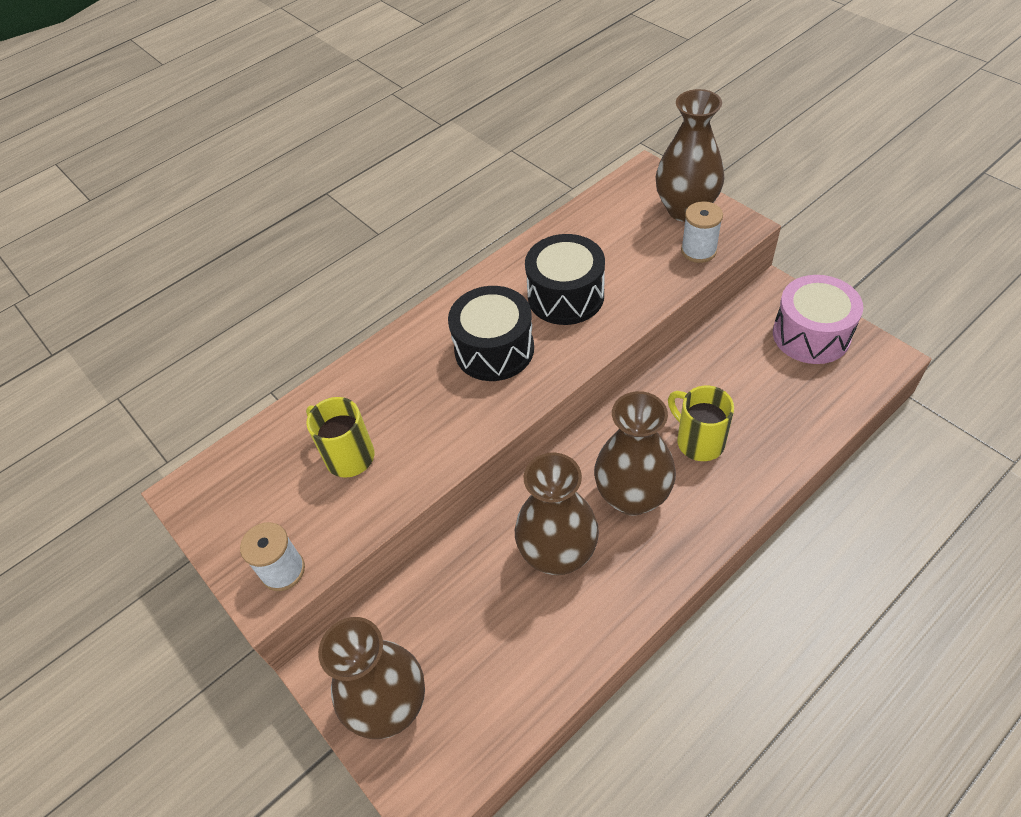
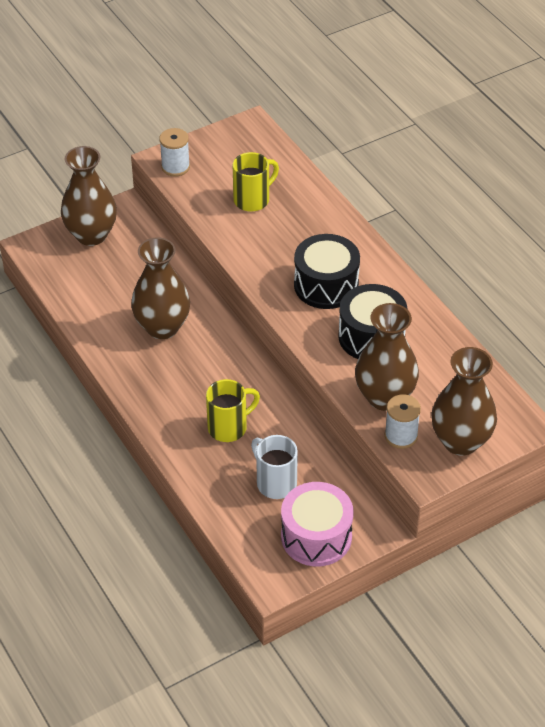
camera: 95 degrees right, 5 degrees down
(632, 496) = (193, 376): brown vase -> brown vase (384, 397)
(758, 382) = (275, 483): none -> white mug

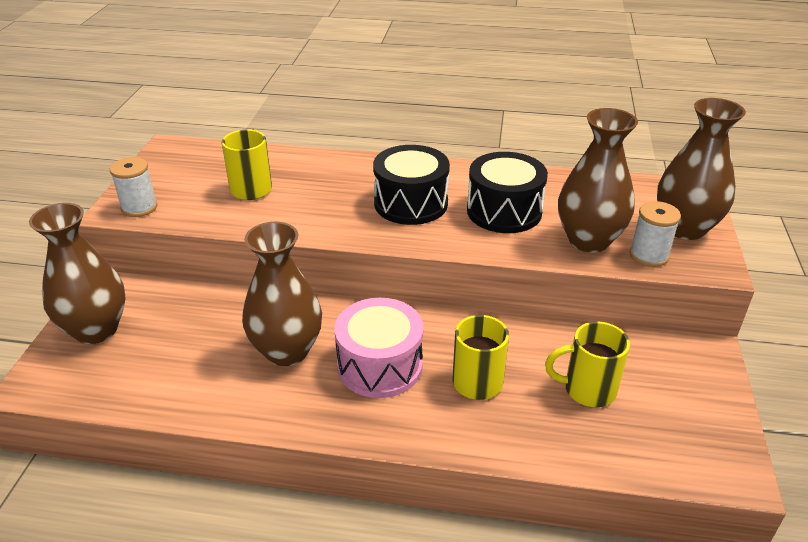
camera: 50 degrees left, 10 degrees down
(275, 483) = (587, 390): white mug -> yellow mug
(316, 537) = (689, 401): pink drum -> pink drum (380, 365)

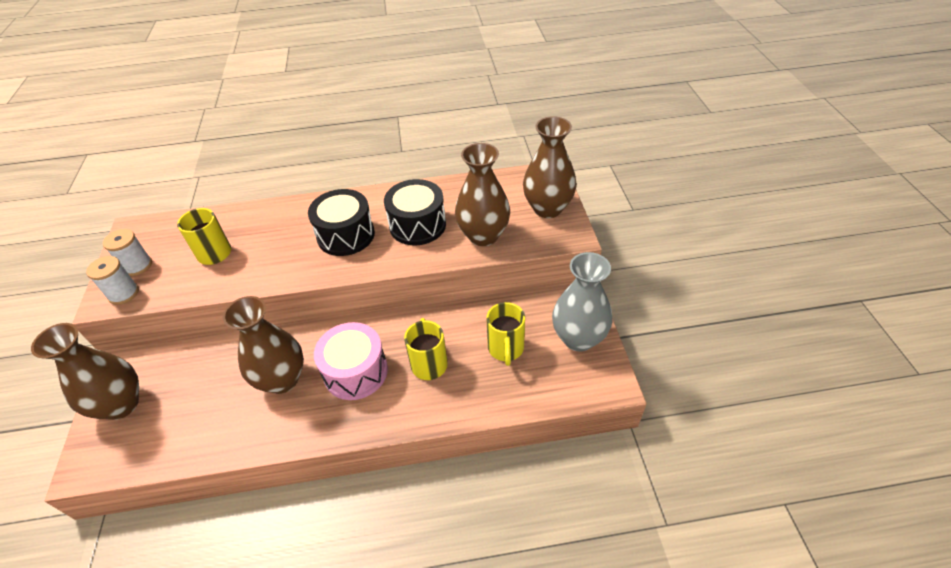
camera: 15 degrees left, 10 degrees up
(587, 390) = (506, 349): yellow mug -> yellow mug turned 75 degrees counterclockwise
(649, 255) = (527, 238): white spool -> white spool (137, 266)
(696, 403) = (578, 338): none -> grey vase

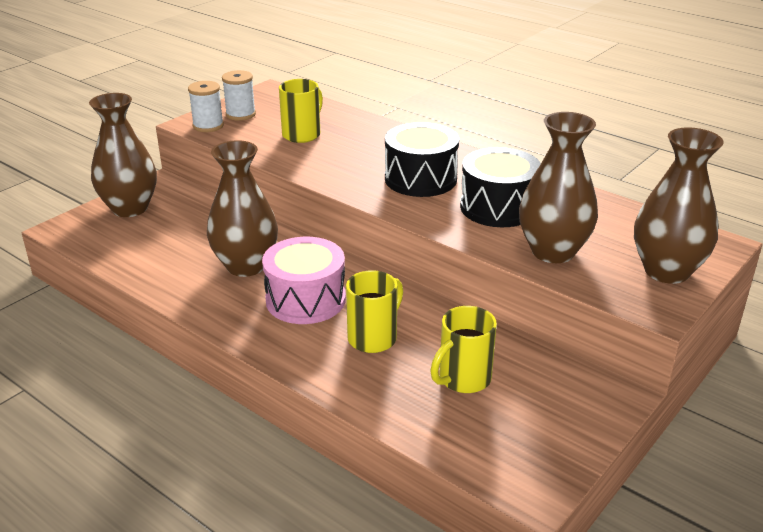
camera: 45 degrees right, 15 degrees down
(578, 338) = (557, 427): grey vase -> none

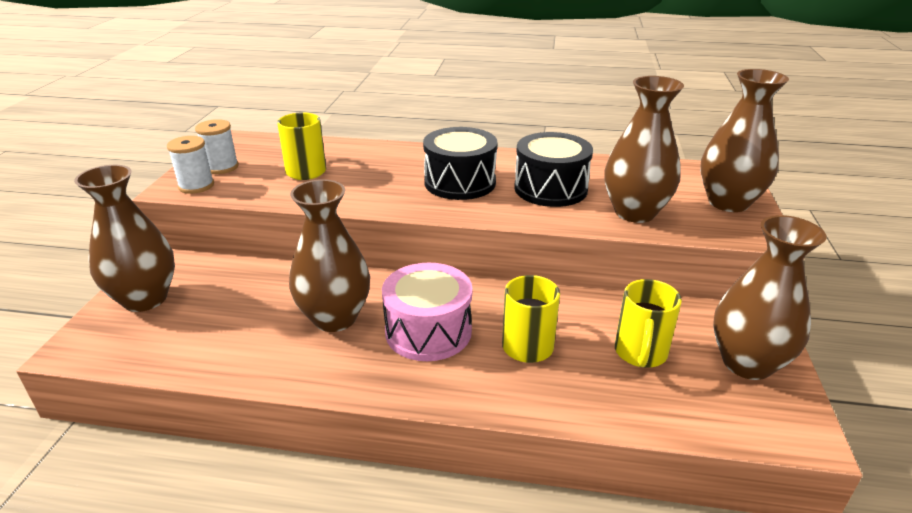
camera: 30 degrees left, 0 degrees up
(554, 423) = (747, 363): none -> brown vase

